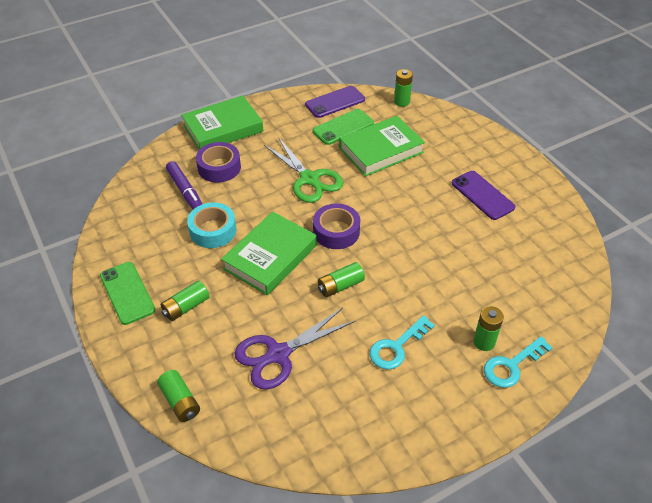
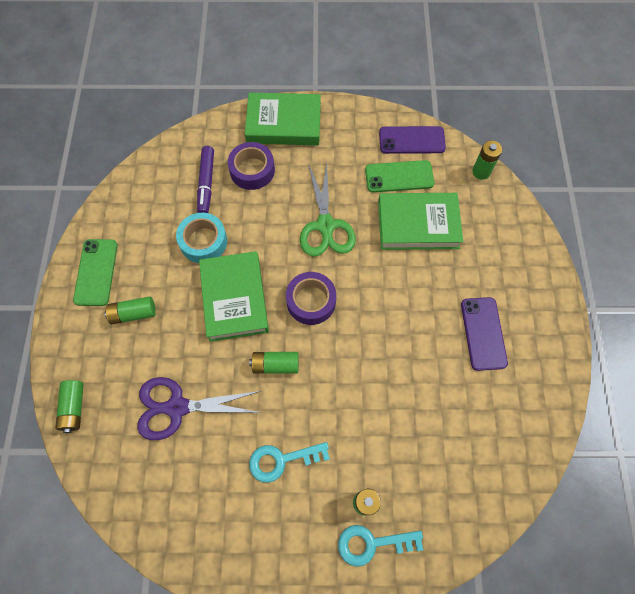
camera: 30 degrees right, 20 degrees up
(270, 257) = (234, 298): green book -> green book turned 75 degrees counterclockwise

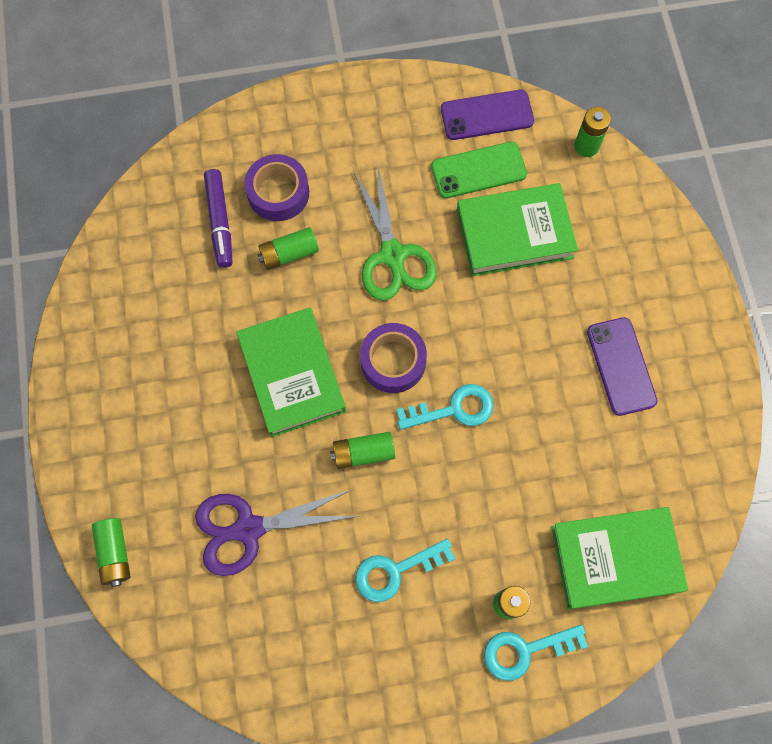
camera: 10 degrees left, 5 degrees up
(96, 272) = (99, 370): green phone -> none
(133, 314) = (162, 417): green battery -> green battery (289, 253)
(203, 241) = (234, 304): turquoise tape -> none
(284, 123) = (308, 117): green book -> green book (615, 559)
(350, 344) = (453, 409): none -> turquoise key

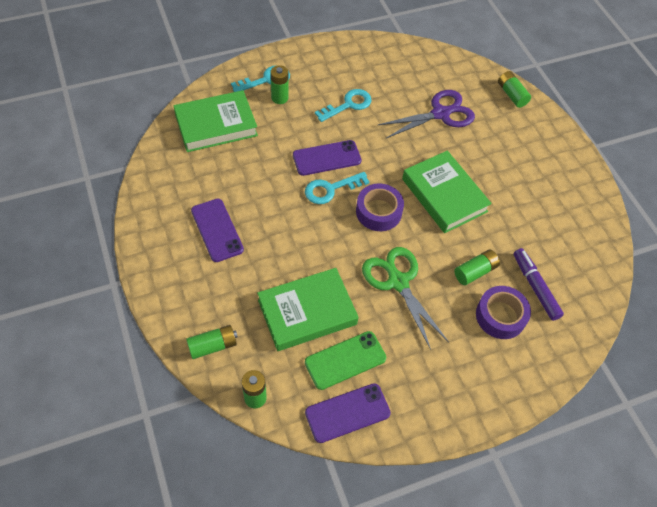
camera: 165 degrees right, 15 degrees down
(363, 453) = (383, 158): green battery -> green battery (213, 346)
(450, 466) = (327, 158): none -> purple phone

